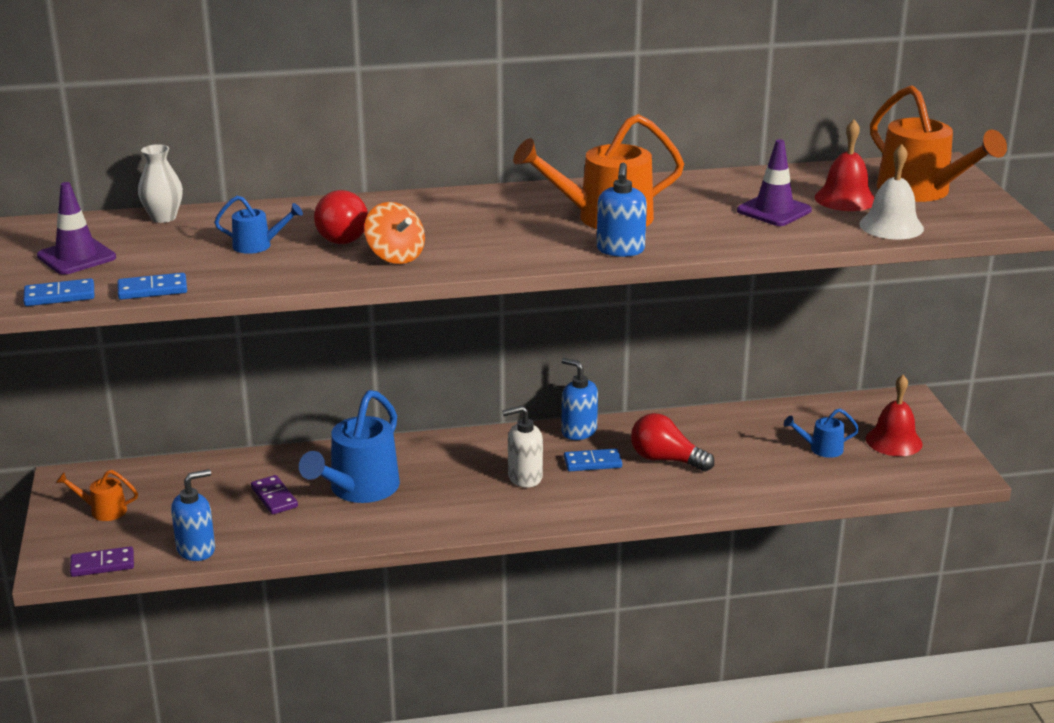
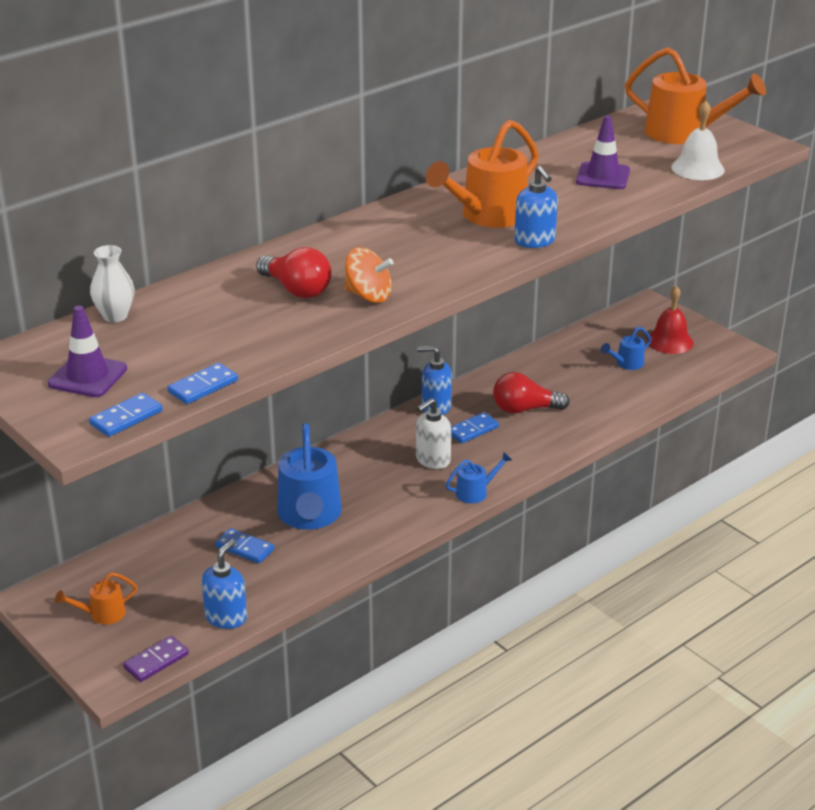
camera: 30 degrees left, 5 degrees up
(258, 245) = (239, 318): blue watering can -> blue watering can (476, 492)
(274, 497) = (244, 548): purple domino -> blue domino
(845, 199) = (640, 153): red bell -> none

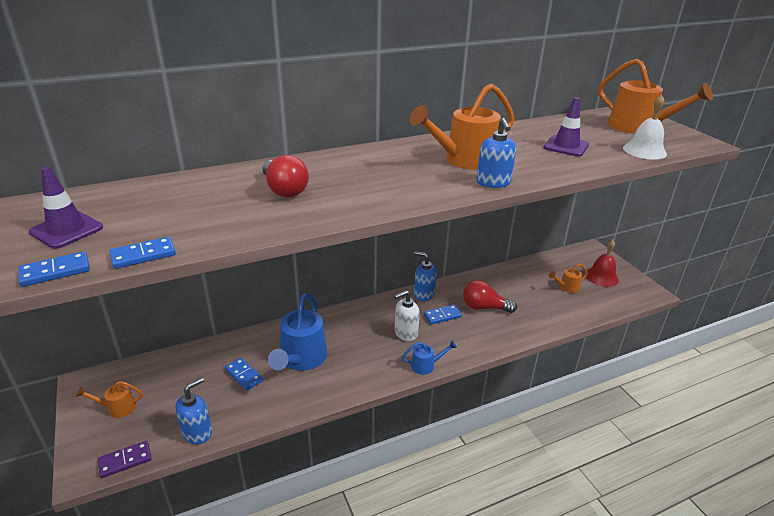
camera: 15 degrees right, 0 degrees up
(115, 316) = (137, 187): white vase -> none
(368, 296) = (336, 203): orange spinning top -> none
(626, 364) = (566, 287): blue watering can -> orange watering can

